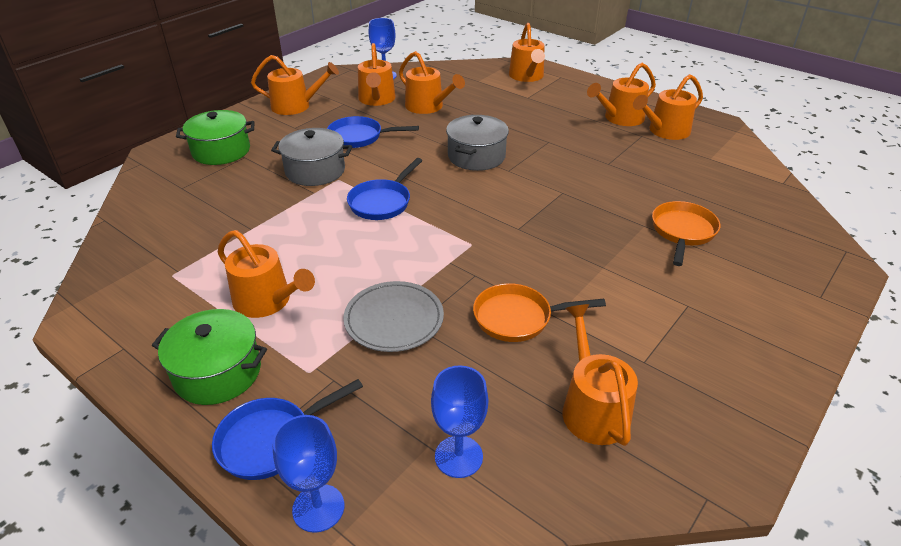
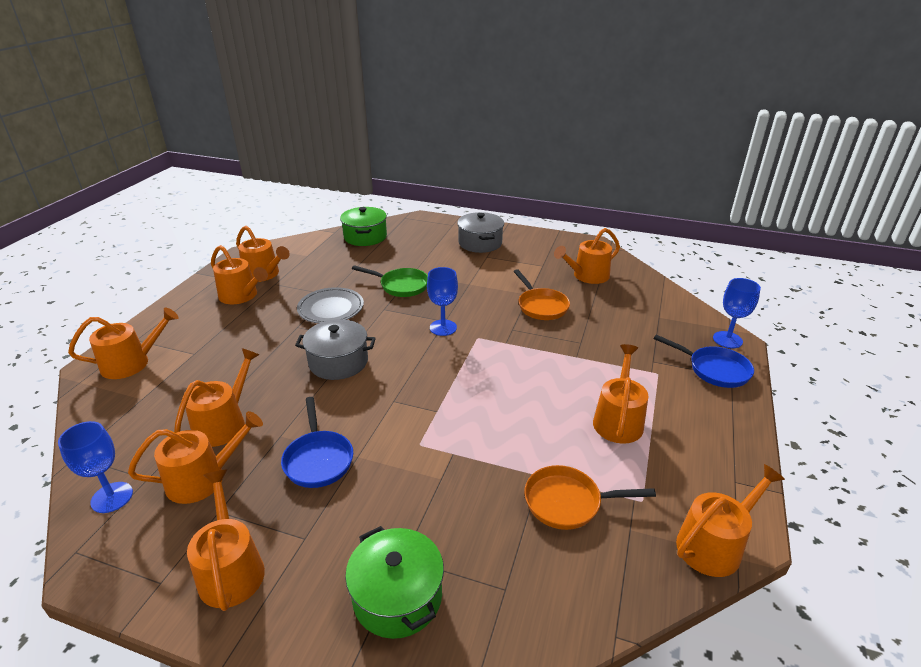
camera: 110 degrees left, 5 degrees down
(95, 297) = (714, 544): none -> orange watering can
(218, 372) = (699, 414): green pot -> green pot (365, 237)
(315, 171) = (410, 469): grey pot -> grey pot (480, 243)
(382, 202) = (446, 399): blue pan -> none
(394, 319) = (583, 352): grey plate -> grey plate (331, 308)
(458, 456) = (655, 307): blue goblet -> blue goblet (443, 327)
(613, 212) = (401, 286): none -> green pan
(682, 232) = (412, 261): orange pan -> orange pan (567, 502)

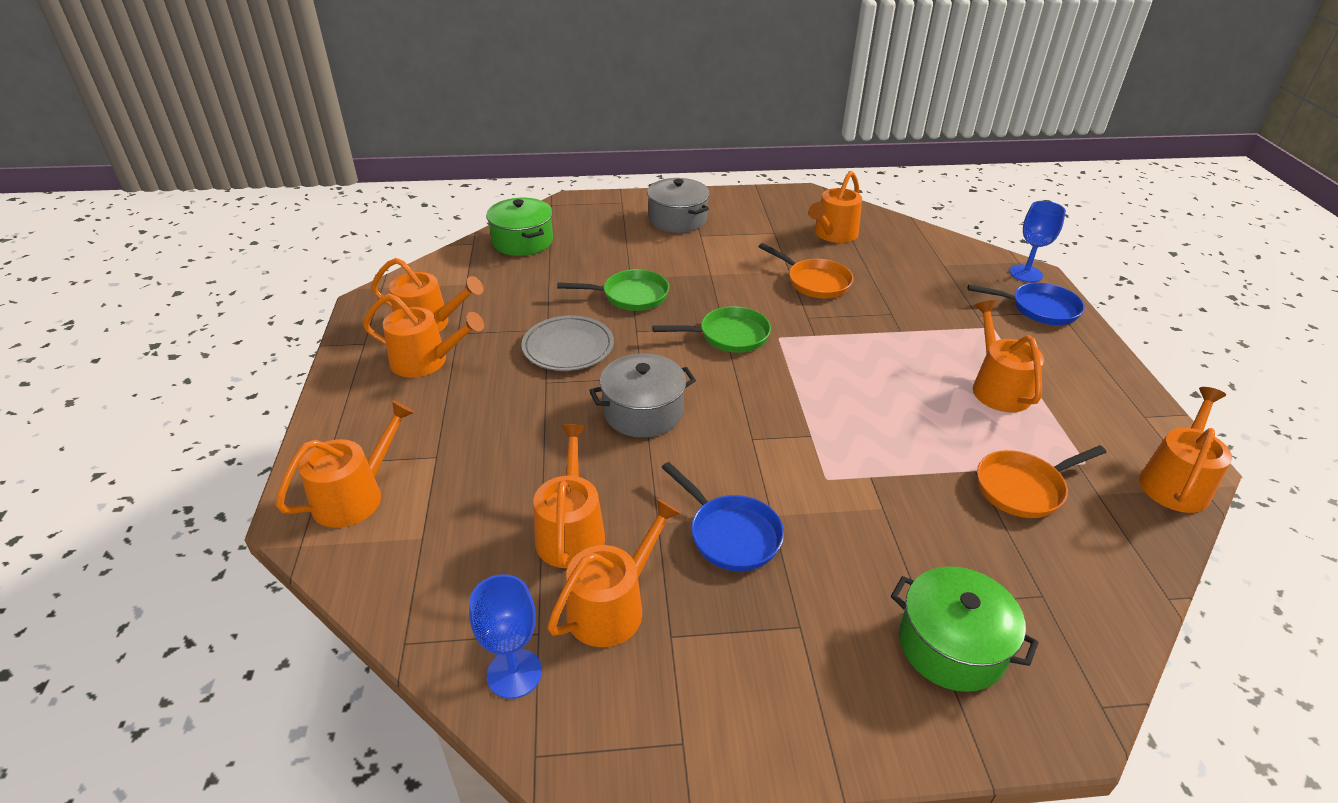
camera: 25 degrees left, 5 degrees up
(231, 569) = (750, 693): orange watering can -> none
(443, 327) = (729, 336): blue goblet -> green pan

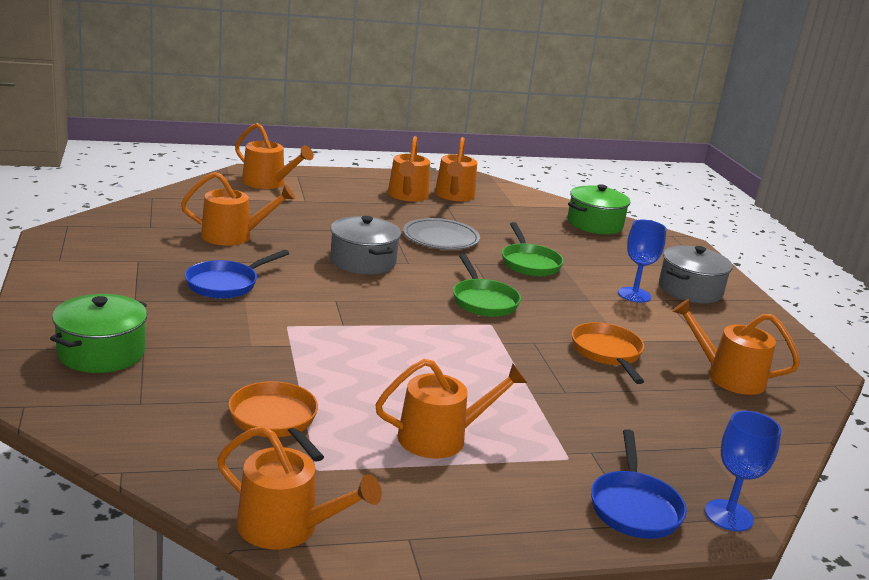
camera: 80 degrees right, 15 degrees down
(514, 673) = (123, 221): blue goblet -> blue goblet (634, 295)
(612, 606) = (166, 245): orange watering can -> none
(815, 282) = (607, 353): orange pan -> orange pan turned 135 degrees clockwise

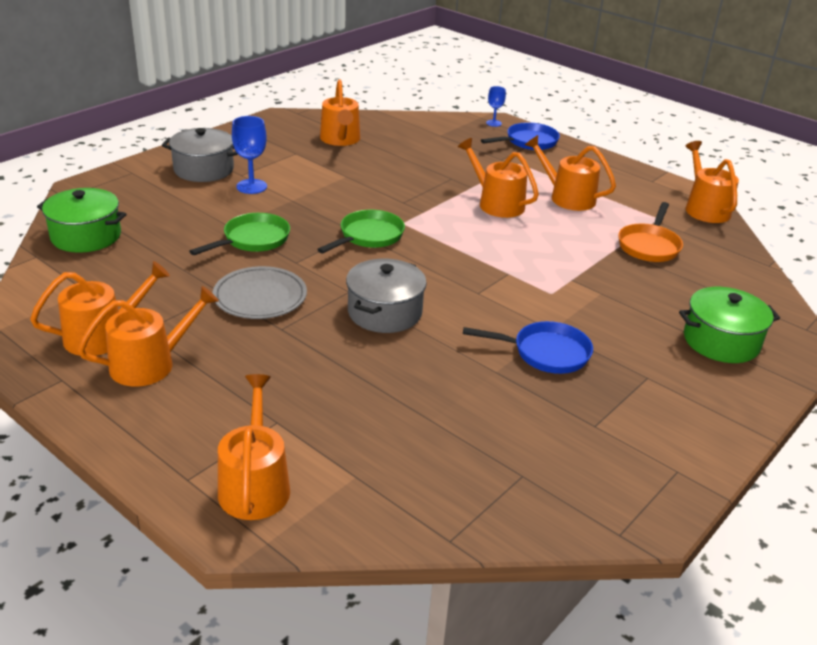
camera: 125 degrees left, 10 degrees up
(233, 236) = (451, 409): orange watering can -> orange watering can (497, 203)
(607, 353) = (374, 177): orange pan -> none
(728, 515) = (493, 123): blue goblet -> blue goblet, size x0.61

